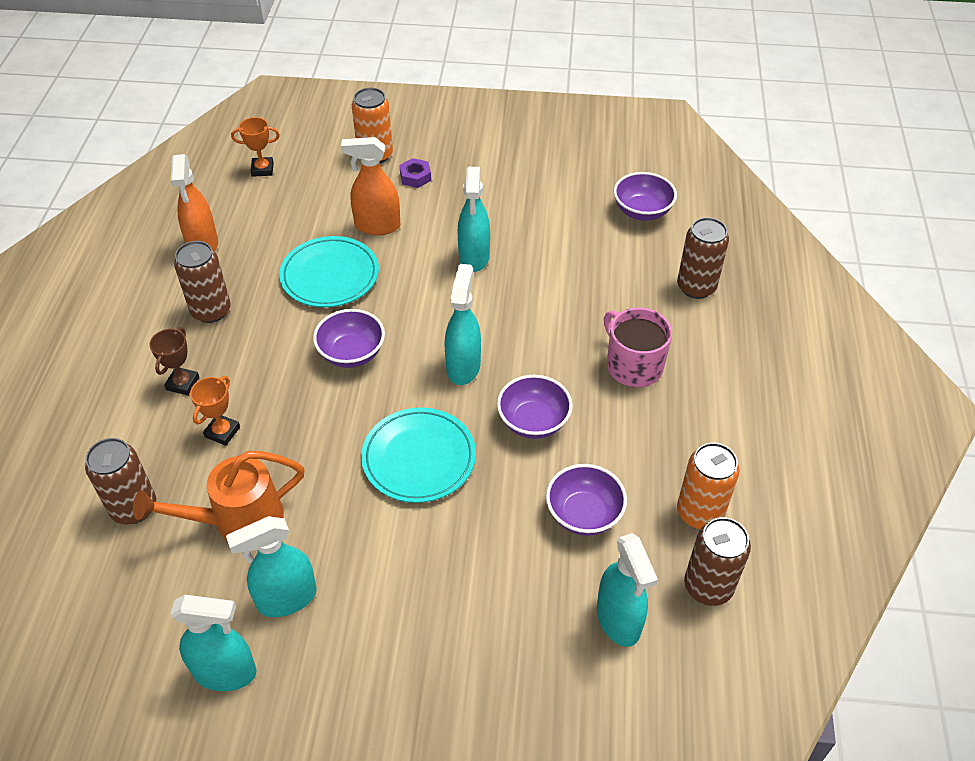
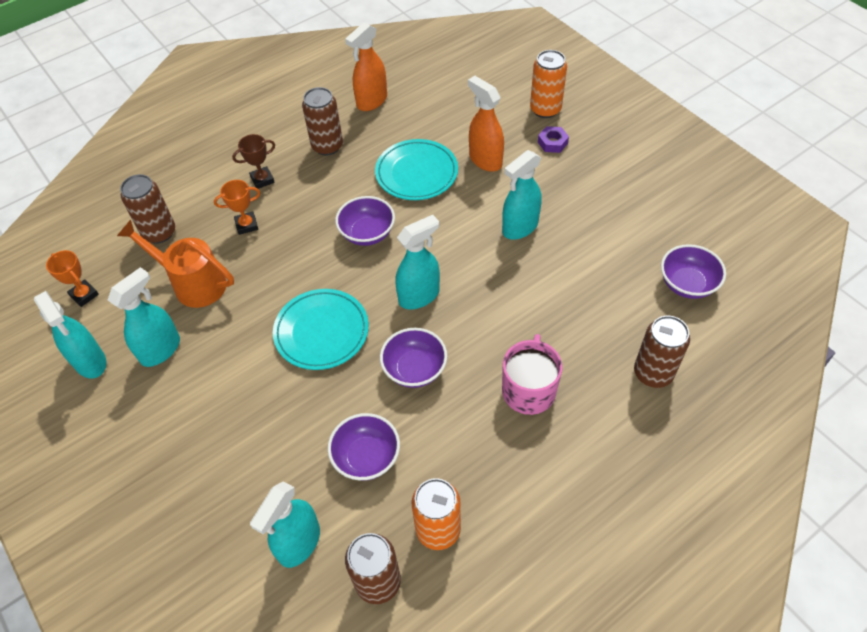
camera: 50 degrees right, 5 degrees up
(262, 169) = (463, 73): orange trophy -> orange trophy (84, 295)
(286, 598) = (161, 350): turquoise spray bottle -> turquoise spray bottle turned 105 degrees clockwise

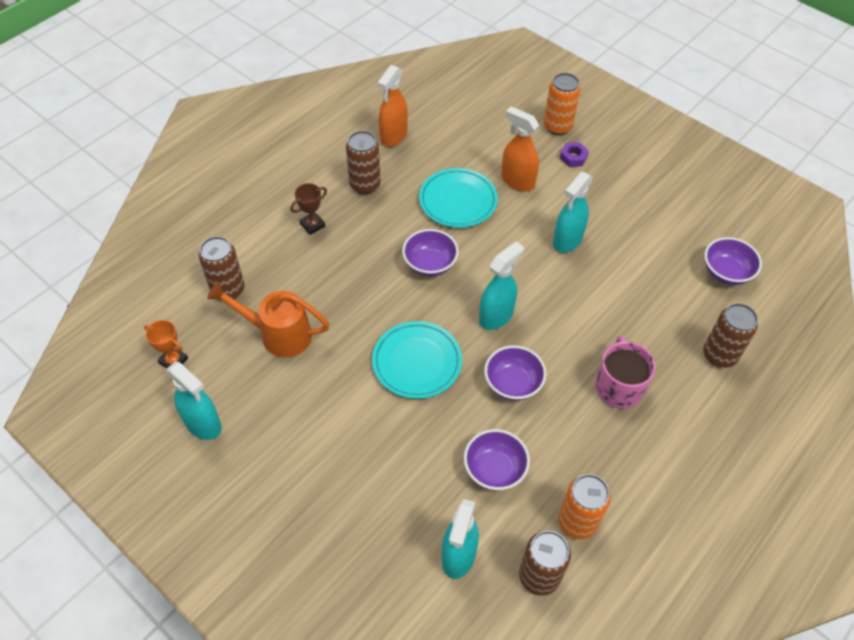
camera: 15 degrees left, 0 degrees up
(161, 350) = (269, 402): turquoise spray bottle -> none
(246, 225) = (312, 271): orange trophy -> none

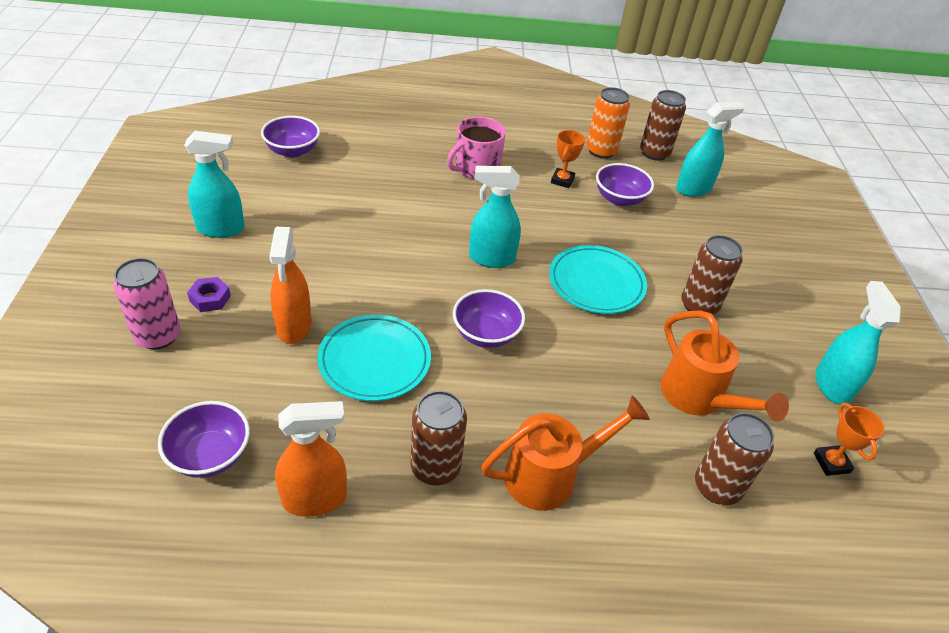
camera: 135 degrees left, 10 degrees down
(312, 225) = (550, 475): brown trophy -> orange watering can
(513, 384) = (543, 220): purple bowl -> purple bowl (210, 455)
(554, 443) = (562, 180): none -> orange trophy
(557, 126) = (158, 336): orange can -> pink can
(567, 240) = (349, 252): turquoise spray bottle -> turquoise spray bottle (221, 229)
(719, 355) = (388, 132): brown can -> brown can (699, 305)

